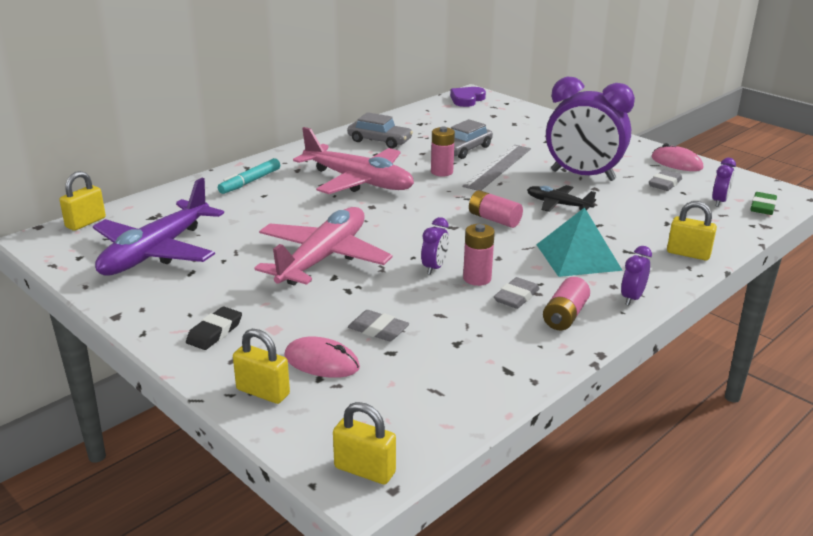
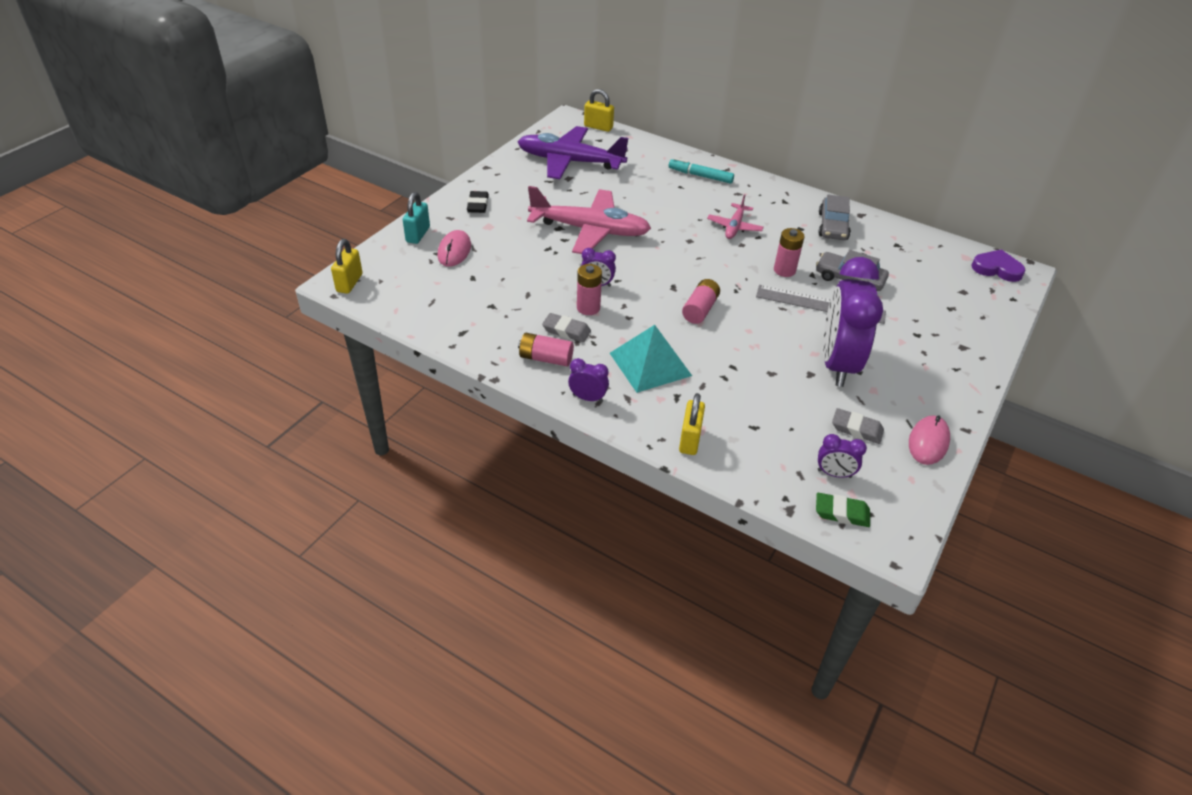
camera: 75 degrees right, 15 degrees up
(215, 332) = (478, 205): black eraser -> black eraser turned 75 degrees clockwise
(263, 392) = (418, 234): yellow padlock -> turquoise padlock
(358, 181) = (734, 227): pink plane -> pink plane, size x0.51
(378, 330) = (499, 268): grey eraser -> none
(558, 204) = (754, 348): black plane -> none

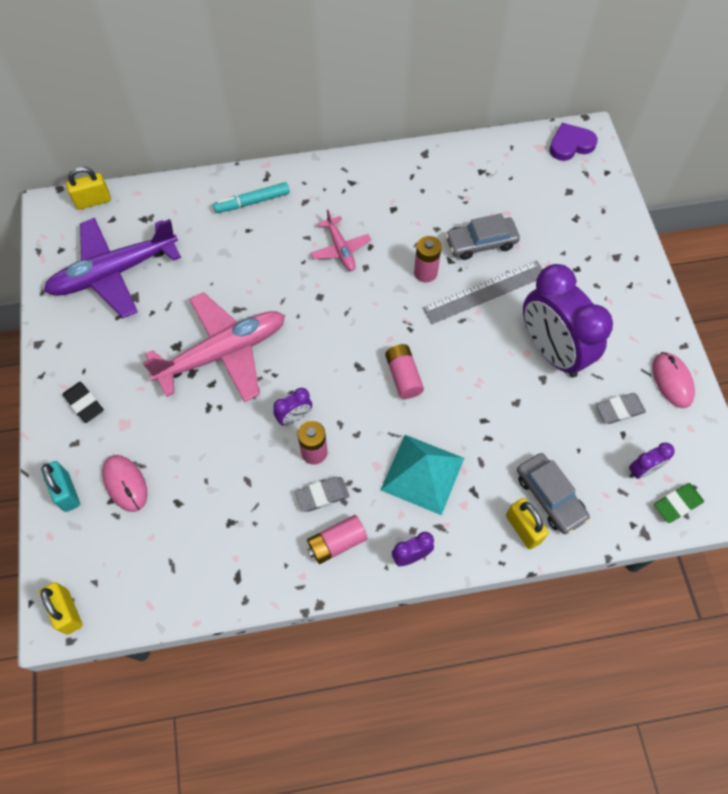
camera: 40 degrees left, 20 degrees up
(832, 226) = (416, 186): grey car -> grey car (550, 496)

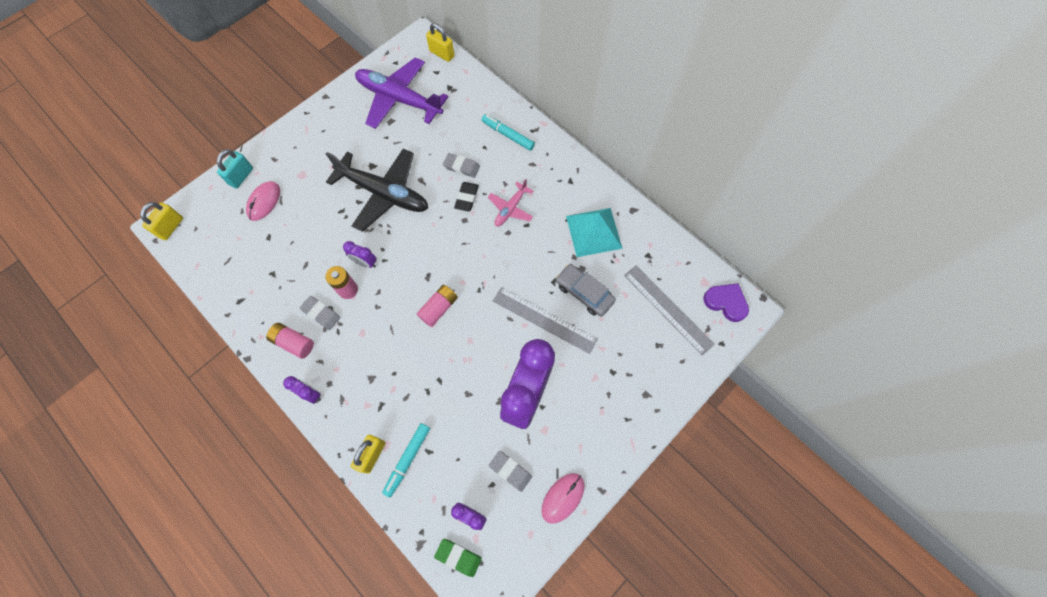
camera: 55 degrees right, 5 degrees up
(84, 404) = (301, 146): black eraser -> black eraser (466, 198)
(223, 353) = (384, 193): pink plane -> black plane
(254, 263) = (461, 167): none -> grey eraser
(422, 473) = (373, 365): turquoise pyramid -> turquoise pyramid (594, 232)
(425, 272) = (531, 272): pink battery -> none
(546, 189) = (668, 309): none -> grey ruler
(550, 496) = (408, 459): grey car -> turquoise marker

